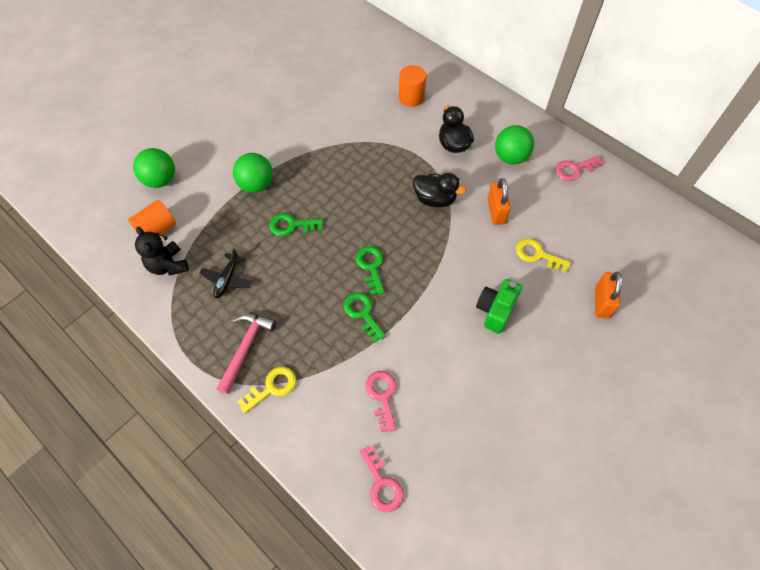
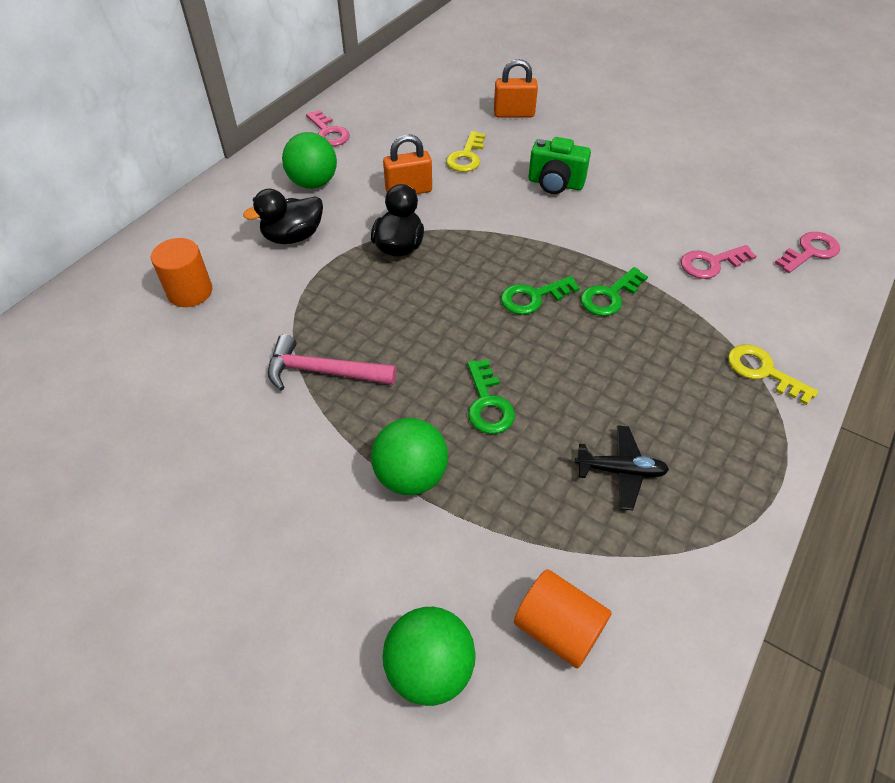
camera: 100 degrees left, 10 degrees down
(168, 265) = (629, 578): black teddy bear -> none
(246, 348) = (724, 415): pink hammer -> pink hammer (323, 371)

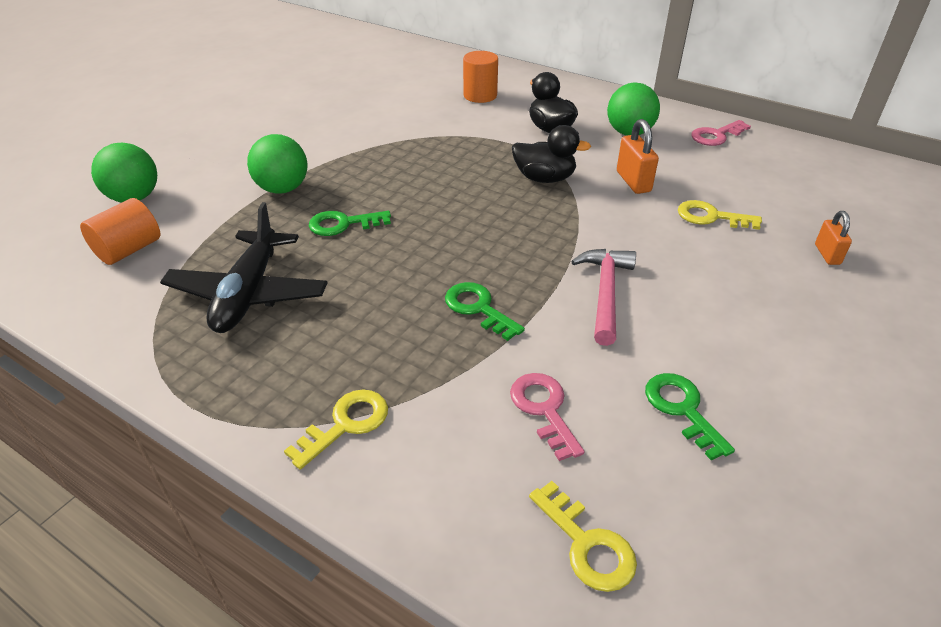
camera: 90 degrees right, 10 degrees down
(323, 371) = (392, 150): pink hammer -> pink hammer (605, 293)
(514, 114) = (827, 254): orange padlock -> orange padlock, size x0.66
(533, 297) = (475, 254): green key -> green key (682, 409)
(555, 184) = (681, 281): green camera -> none
(620, 471) = (249, 293): black plane -> black plane, size x1.81
(810, 252) = (587, 544): pink key -> yellow key

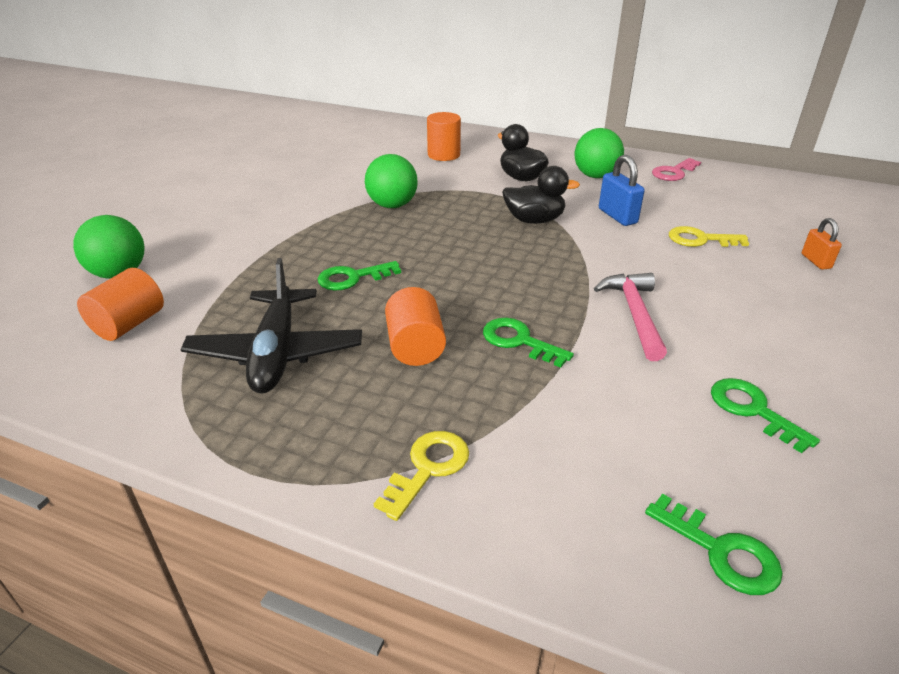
camera: 10 degrees left, 5 degrees down
(283, 189) = (278, 251): green ball -> green ball (392, 205)
(377, 302) = (415, 347): none -> orange cylinder
(544, 409) = (622, 427): pink key -> none
(587, 544) = (721, 551): yellow key -> green key
(633, 182) = (617, 216): orange padlock -> blue padlock

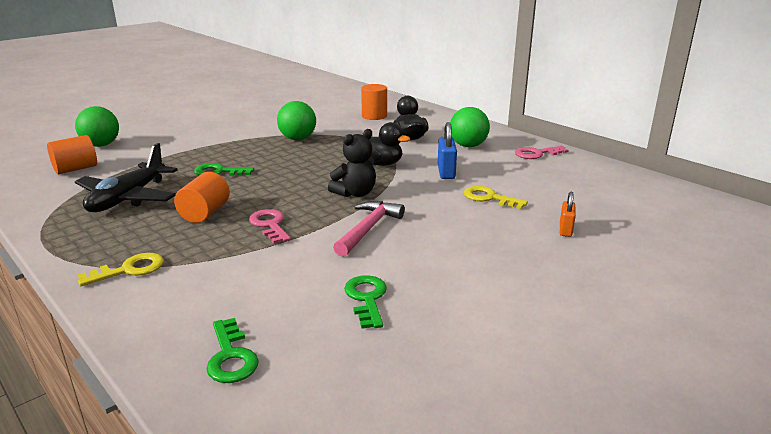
camera: 25 degrees right, 10 degrees down
(519, 341) = (270, 225): green key -> pink key
(558, 268) = (355, 193): none -> black teddy bear

